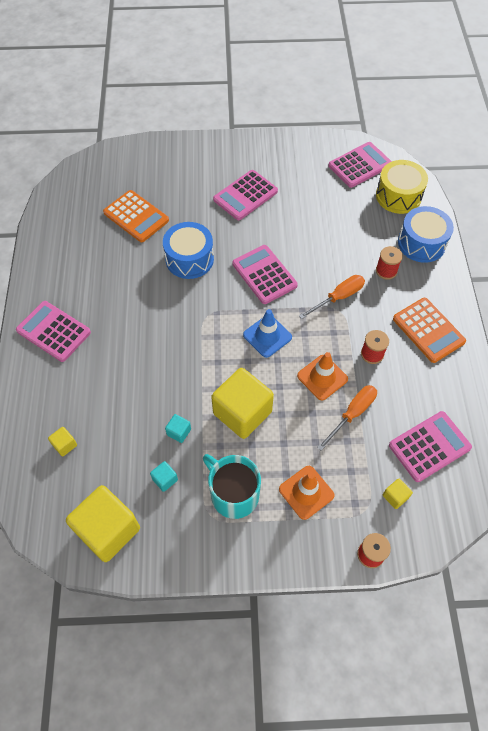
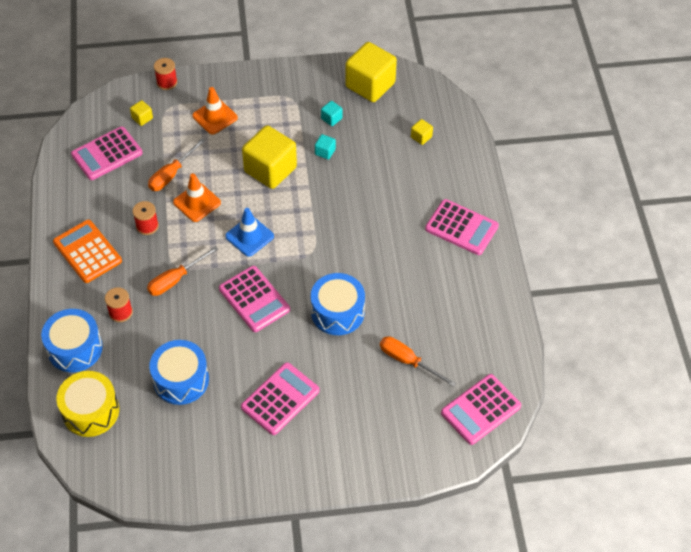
camera: 175 degrees right, 5 degrees down
(136, 216) = (408, 361): orange calculator -> orange screwdriver
(233, 494) = (274, 112): turquoise mug -> none
(327, 214) = (181, 380): none -> blue drum
(360, 165) = (133, 455): pink calculator -> pink calculator (481, 410)

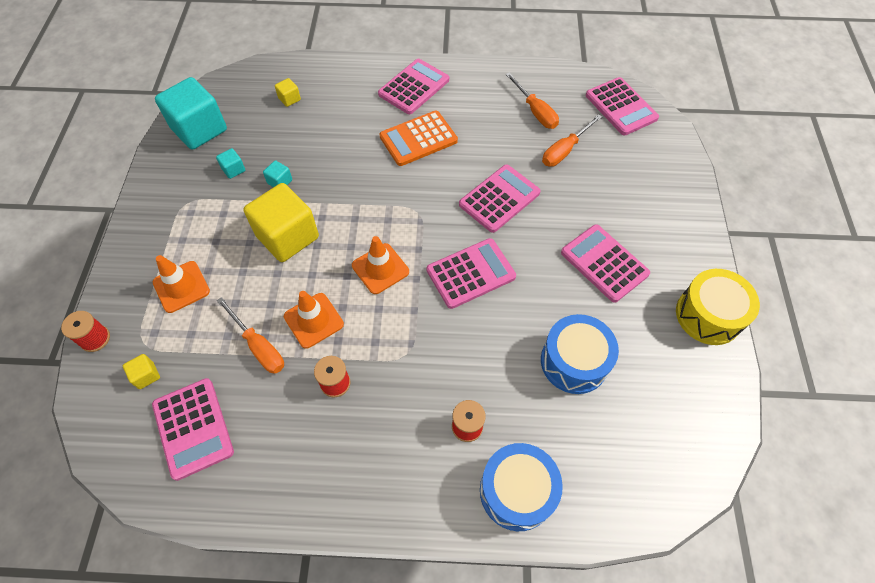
camera: 80 degrees left, 5 degrees up
(87, 252) = (359, 465): orange calculator -> orange calculator (418, 139)
(91, 411) = (615, 474): yellow drum -> yellow drum (708, 315)
(175, 279) = (427, 355): orange screwdriver -> orange screwdriver (535, 111)
(249, 236) = (380, 268): blue traffic cone -> orange traffic cone
(337, 312) = (499, 199): blue drum -> pink calculator
(370, 85) = (199, 129): yellow cube -> turquoise cube

